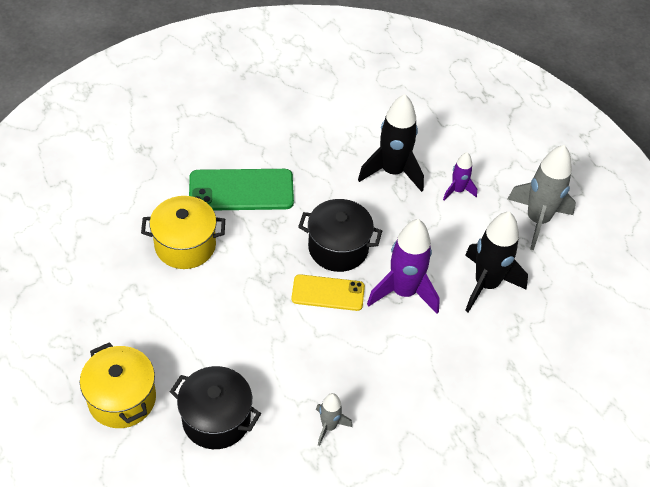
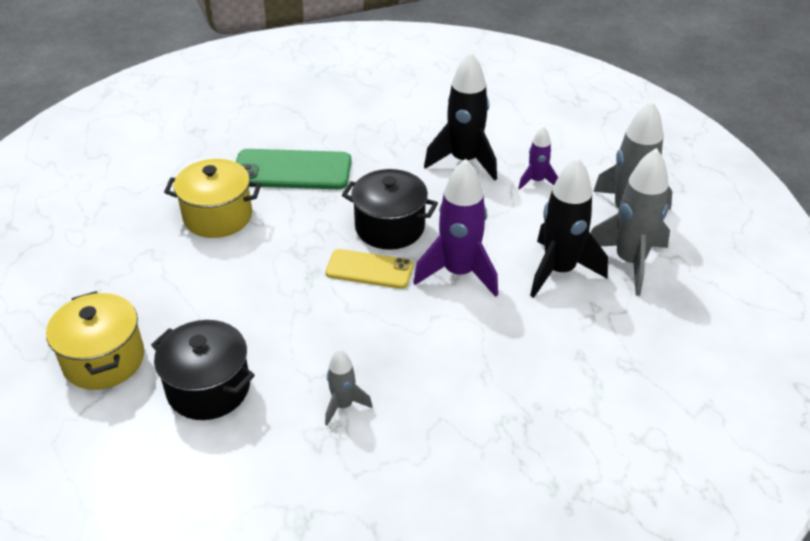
camera: 10 degrees right, 10 degrees down
(543, 271) = (629, 262): none -> grey rocket

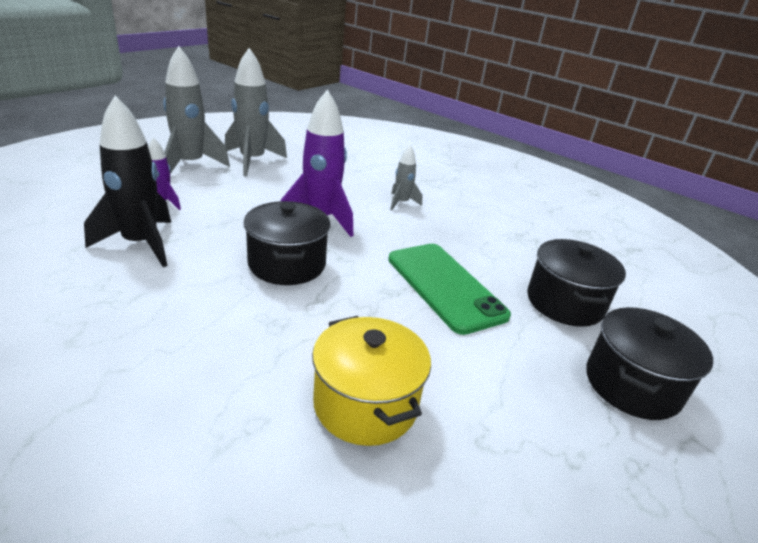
camera: 125 degrees left, 10 degrees down
(104, 360) = (632, 385): yellow pot -> black pot
(292, 170) = (220, 371): green phone -> green phone (445, 286)
(343, 405) = (496, 238): grey rocket -> grey rocket (401, 203)
(369, 269) = (355, 261): yellow phone -> none
(559, 271) = (283, 182): black rocket -> none

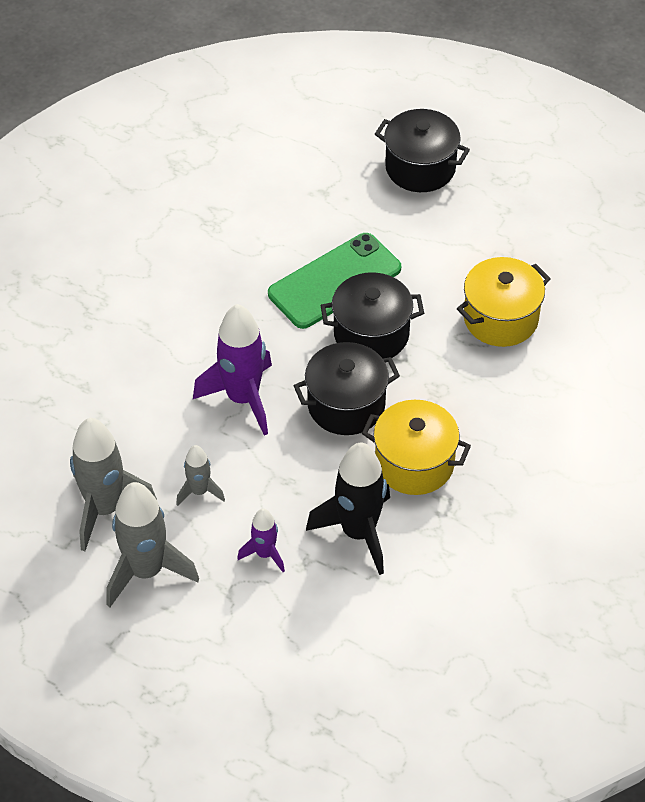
camera: 95 degrees left, 20 degrees up
(190, 289) = (414, 463): none -> yellow pot
(401, 203) = (170, 330): grey rocket -> grey rocket (199, 491)
(565, 303) = (326, 196): black pot -> black pot (371, 334)

